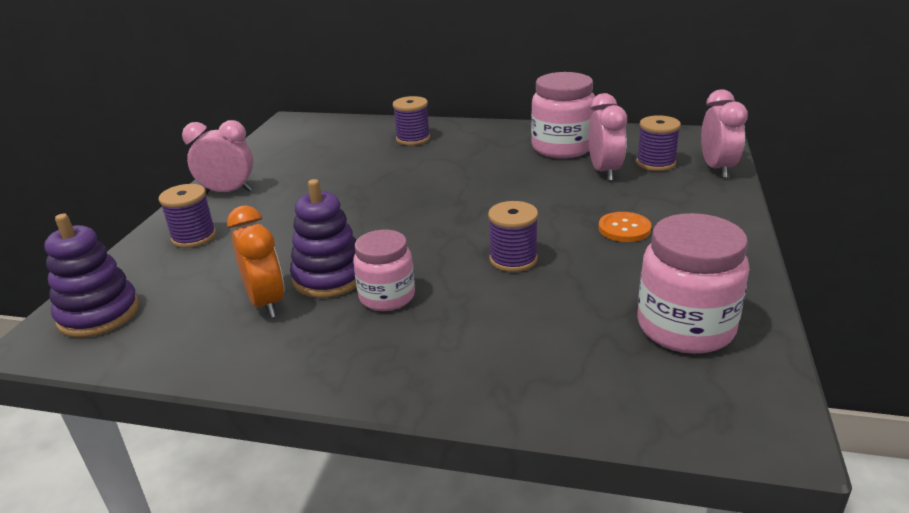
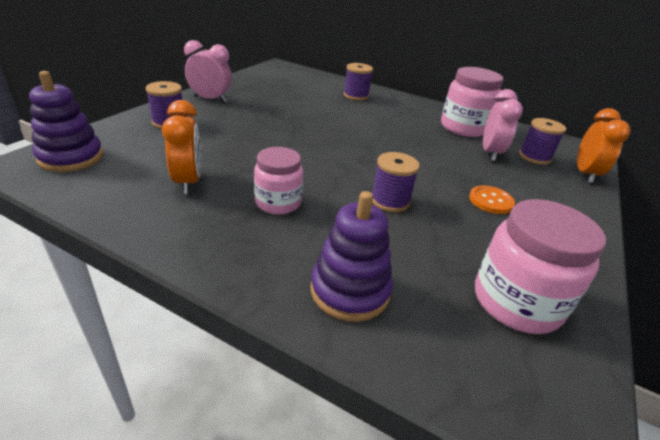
camera: 10 degrees right, 5 degrees up
(329, 277) = (244, 176): purple stacking toy -> purple stacking toy (350, 291)
(717, 169) = (585, 174): pink clock -> orange clock

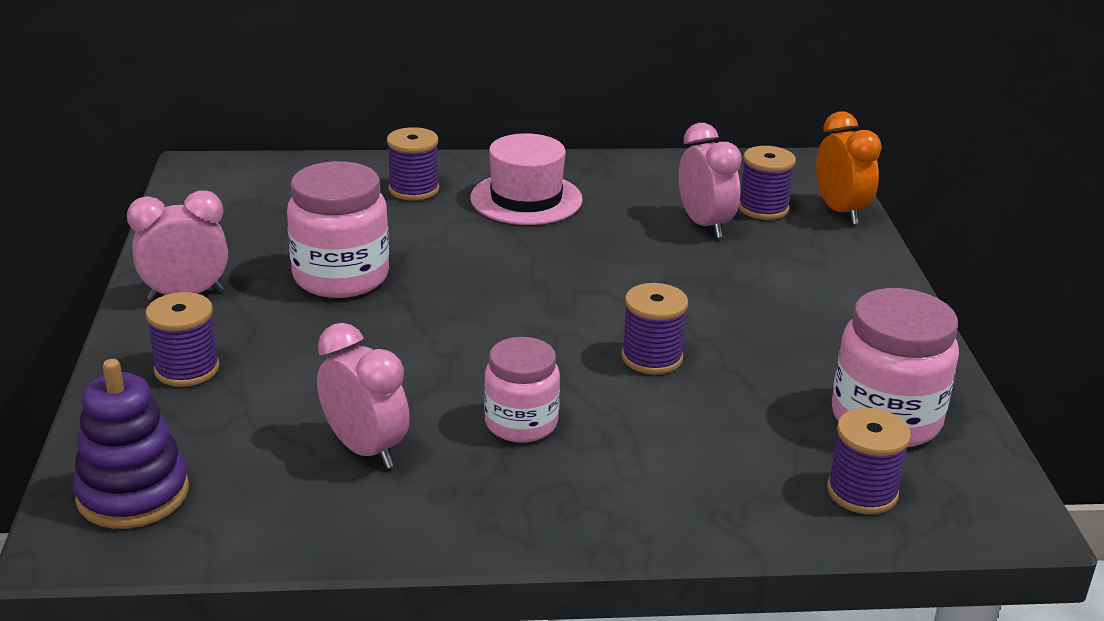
camera: 30 degrees left, 5 degrees down
(188, 182) = (365, 449): orange clock -> pink clock
(350, 291) = (720, 487): purple stacking toy -> none
(404, 114) = (526, 199): none -> pink hat
(450, 346) = (862, 492): none -> purple spool
(463, 128) = (632, 192): pink jar -> pink jar (341, 277)
(491, 201) = (765, 304): orange button -> none

